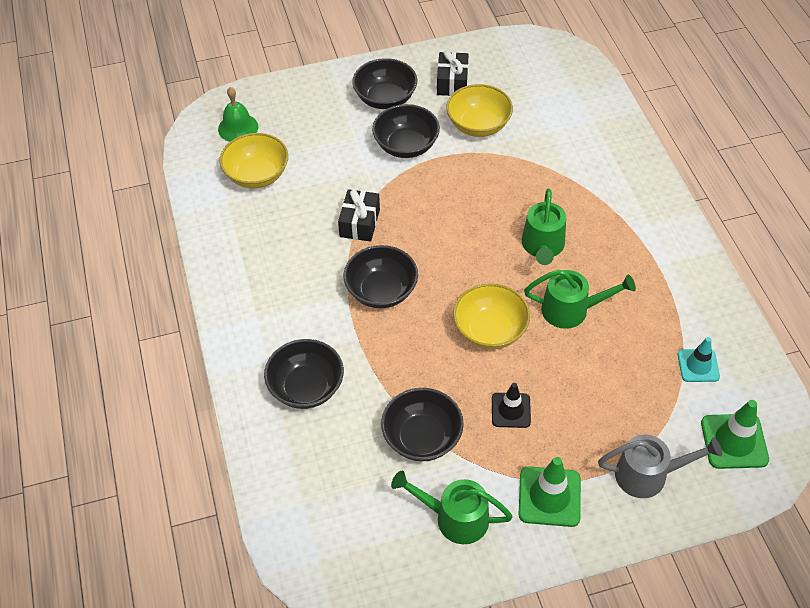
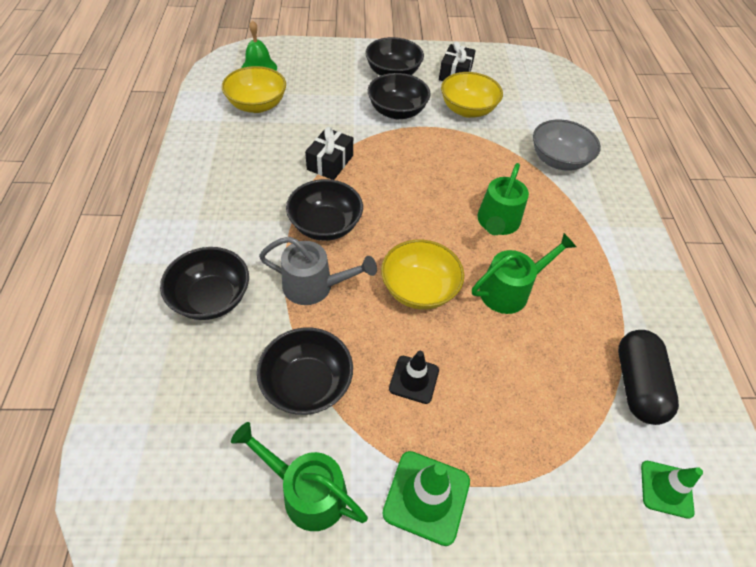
camera: 10 degrees right, 0 degrees up
(572, 310) = (510, 290): green watering can -> green watering can turned 45 degrees counterclockwise
(585, 162) = (558, 160): none -> grey bowl
(649, 475) = (553, 503): grey watering can -> grey watering can (315, 286)
(698, 365) = (637, 385): turquoise traffic cone -> black capsule
(734, 441) = (666, 489): green traffic cone -> green traffic cone, size x0.67

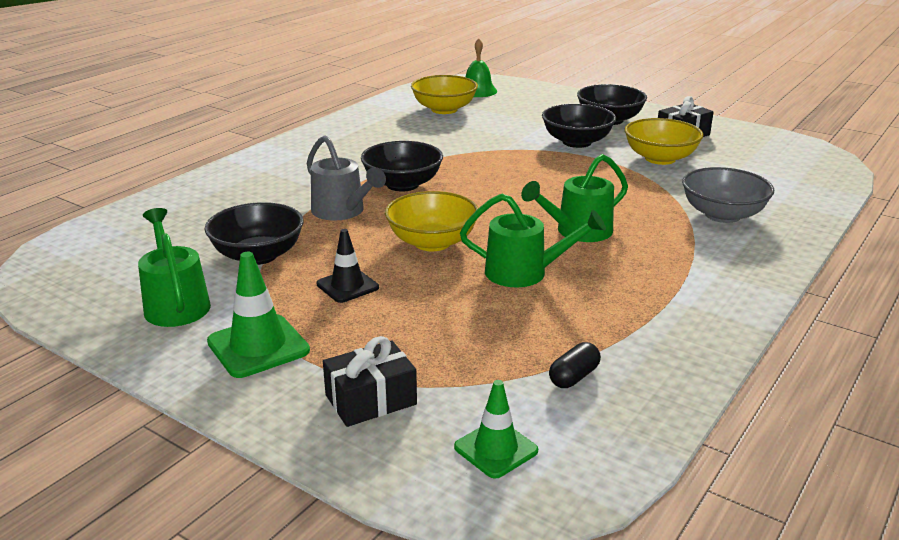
camera: 40 degrees right, 25 degrees down
(211, 298) = (254, 192): black bowl -> none
(330, 162) = (461, 154): black gift -> black gift (371, 400)
(637, 385) = (574, 377): black capsule -> black capsule, size x0.51

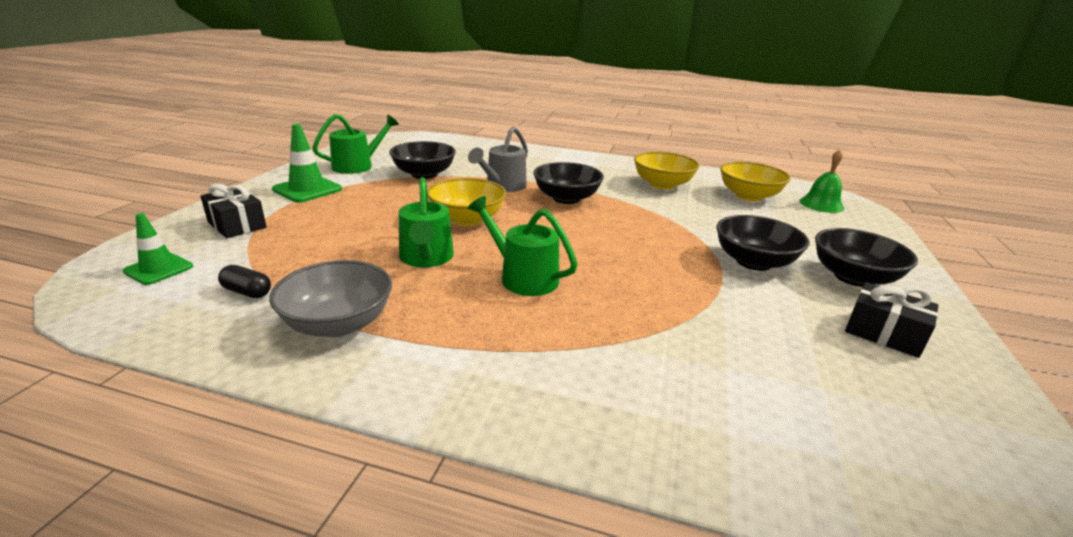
camera: 70 degrees right, 0 degrees up
(347, 286) = (388, 201): black traffic cone -> none
(660, 158) = (771, 318): yellow bowl -> yellow bowl (662, 184)
(722, 215) = (633, 372): grey bowl -> grey bowl (338, 324)

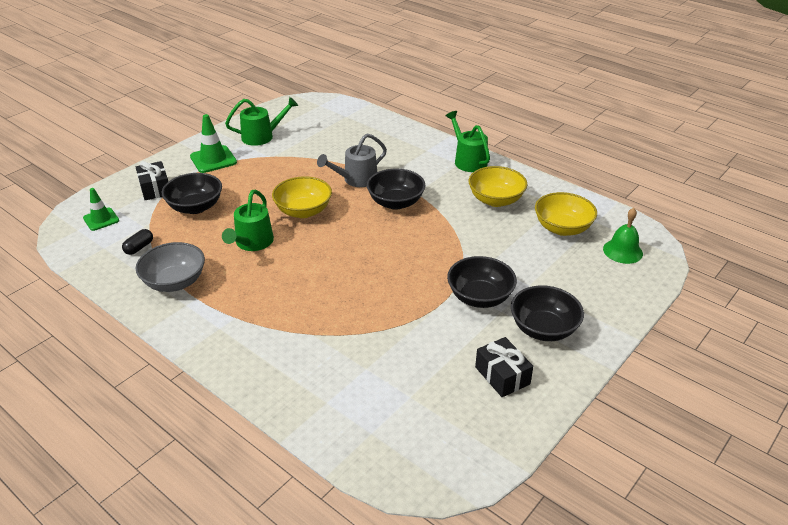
camera: 25 degrees right, 10 degrees up
(247, 292) = (139, 248): black capsule -> black capsule turned 75 degrees clockwise
(424, 174) = (305, 155): black bowl -> black bowl (195, 207)
(522, 277) = (301, 272): green watering can -> green watering can (468, 160)

